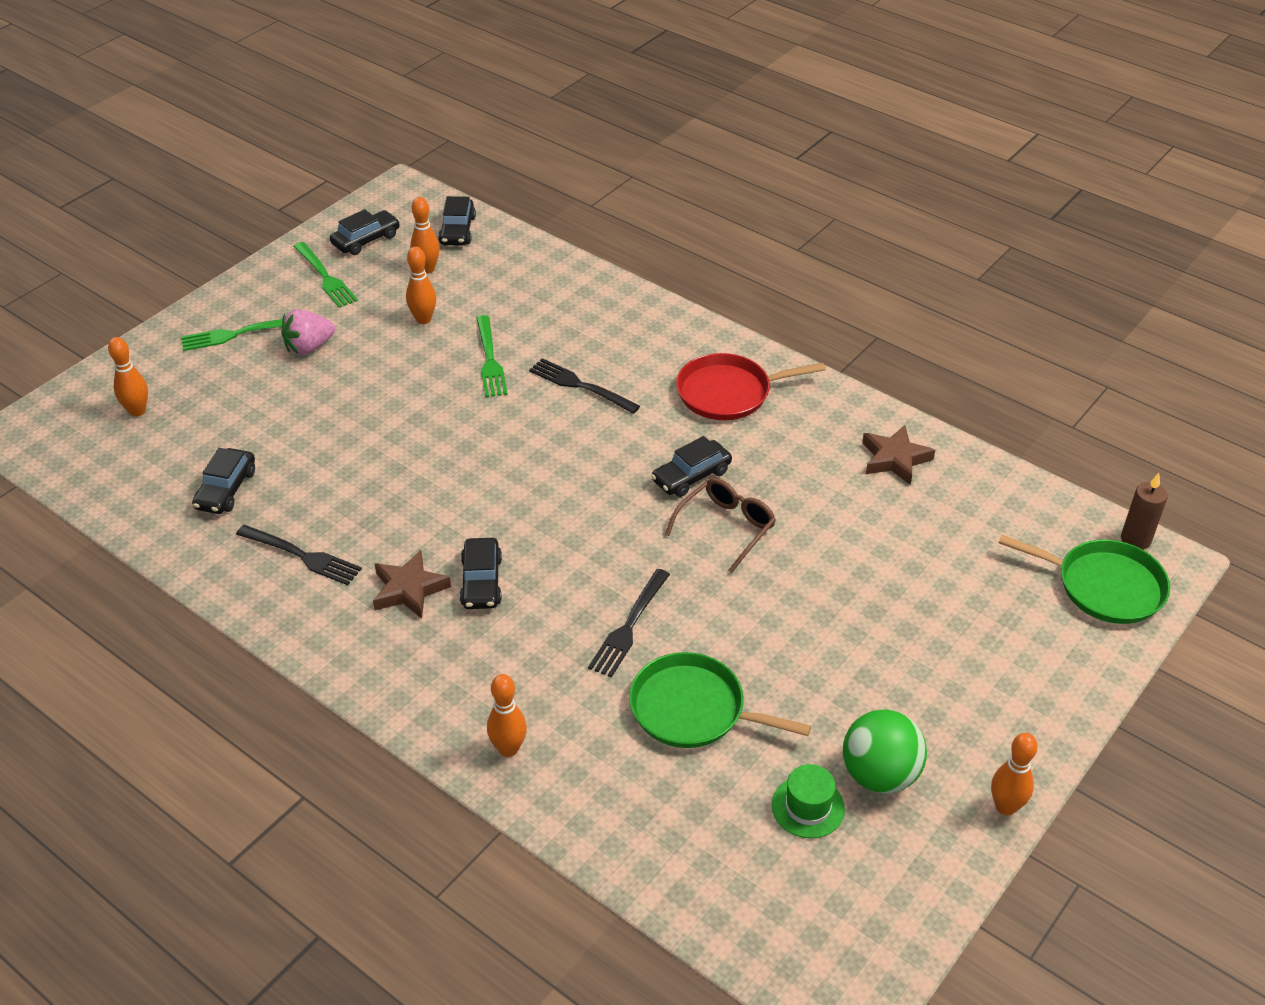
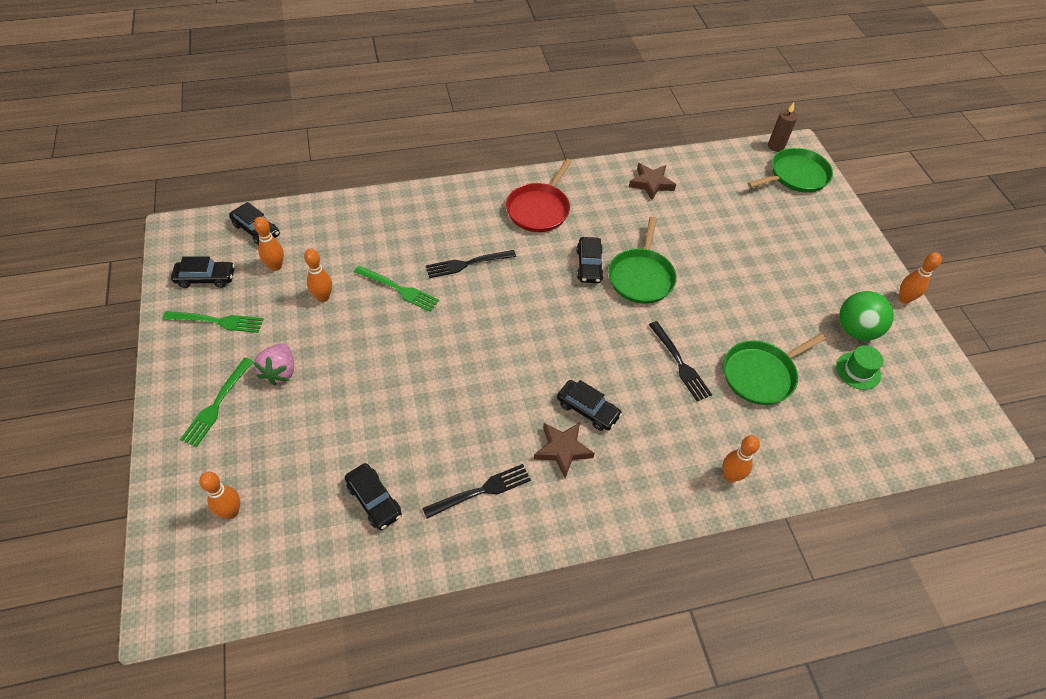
camera: 55 degrees left, 10 degrees up
(366, 240) = (206, 278): black car -> black car turned 90 degrees clockwise
(726, 527) = (641, 276): brown glasses -> green pan

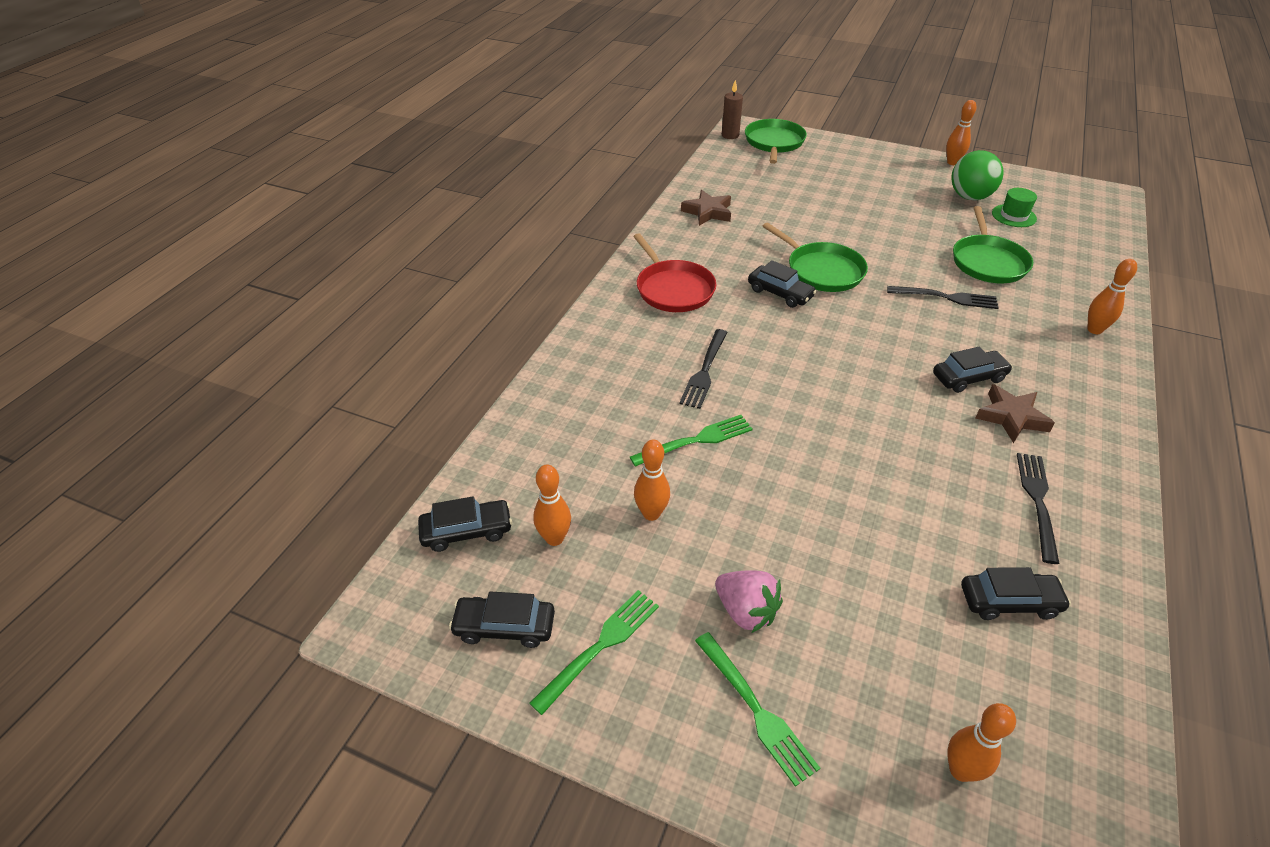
camera: 50 degrees left, 10 degrees down
(206, 278) = (504, 627): black car -> black car turned 120 degrees counterclockwise

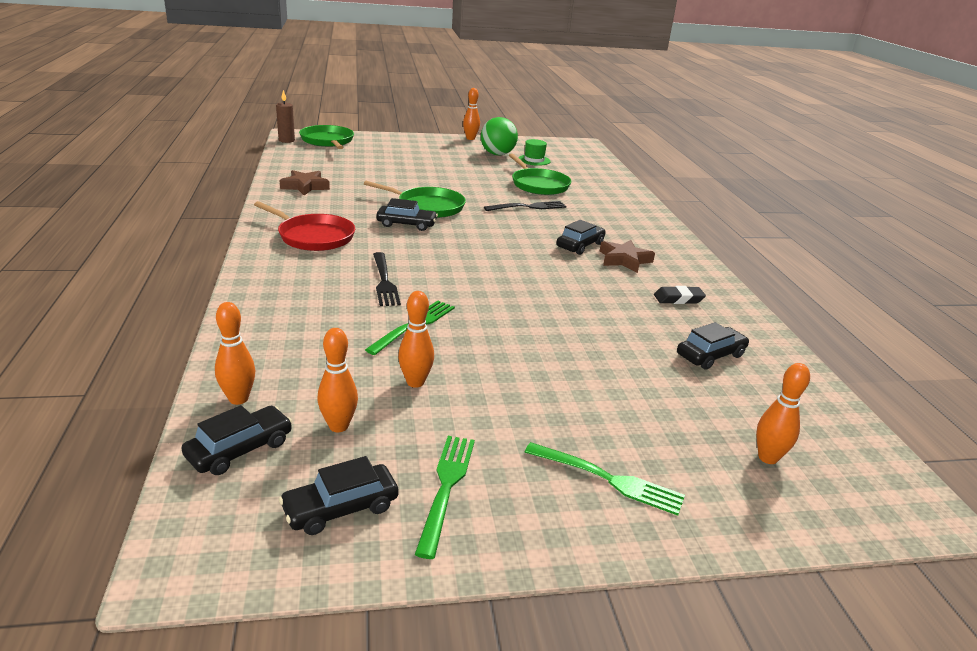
camera: 35 degrees left, 15 degrees down
(746, 611) = (546, 420): pink strawberry -> none
(1037, 501) = (678, 299): black fork -> black eraser
(1094, 330) = (632, 207): orange bowling pin -> orange bowling pin (238, 399)

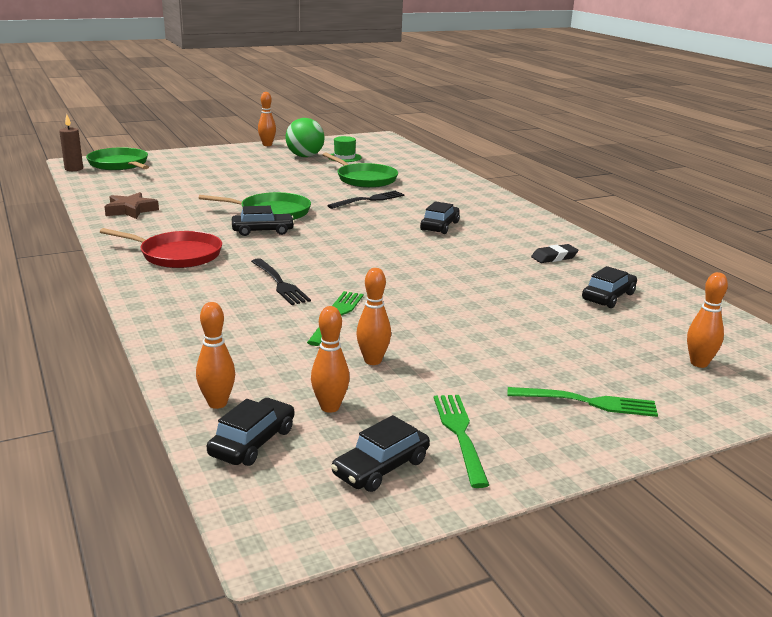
camera: 15 degrees left, 5 degrees down
(624, 260) = (487, 233): brown star -> none

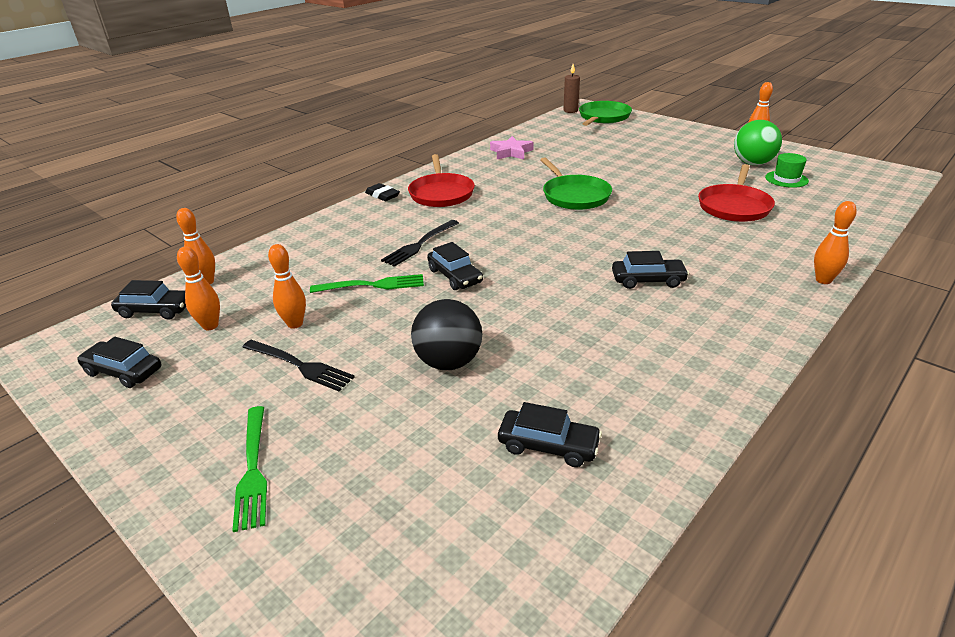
camera: 70 degrees right, 10 degrees up
(130, 210) = (511, 152): brown star -> pink star
(263, 231) = (525, 205): black car -> black car (455, 276)
(364, 179) = (734, 206): green pan -> red pan
(369, 200) = (673, 225): black fork -> black fork (299, 365)
(460, 434) = (176, 398): green fork -> none
(492, 307) = (448, 362): none -> black ball
(554, 257) = (641, 377): black eraser -> black eraser (382, 195)
(699, 363) = (388, 562): orange bowling pin -> orange bowling pin (823, 280)

